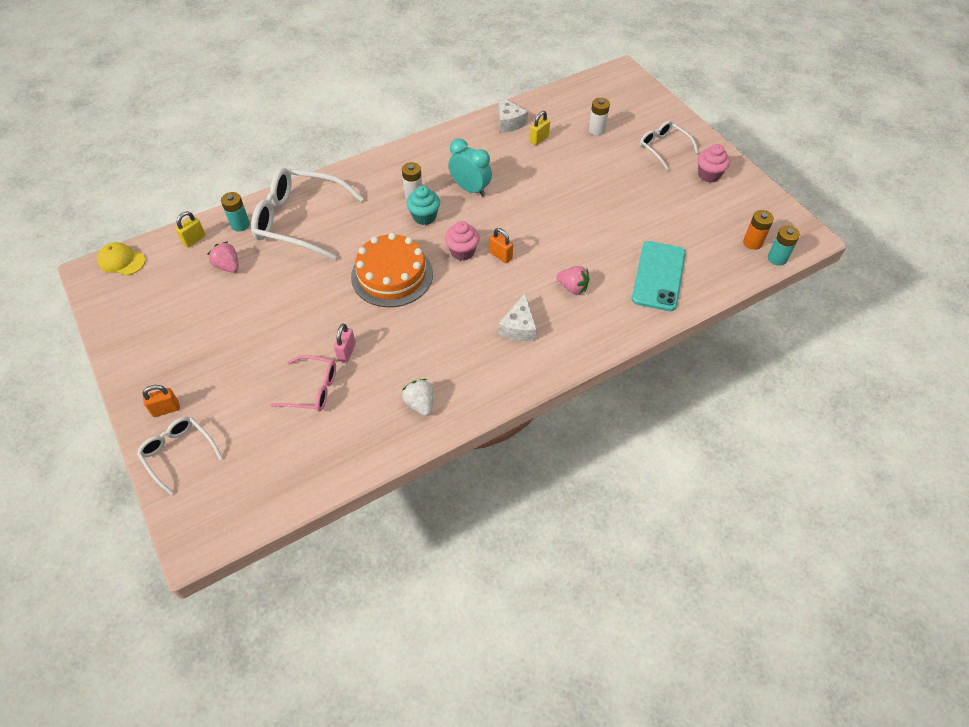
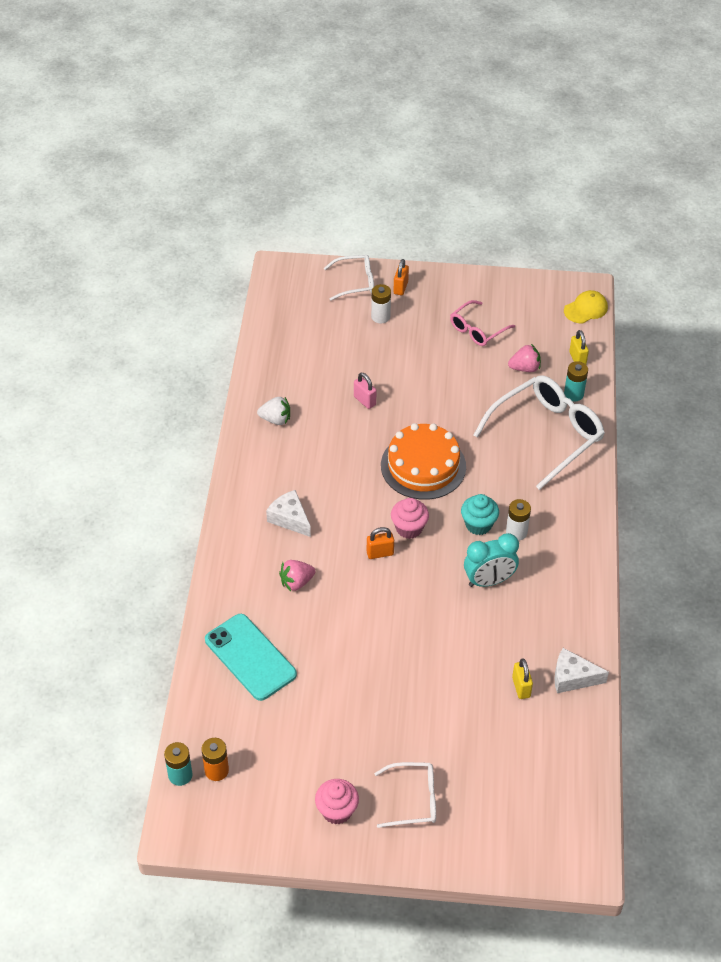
camera: 125 degrees right, 5 degrees down
(313, 389) = (346, 367): pink glasses -> pink glasses (477, 330)
(597, 130) = (495, 754): white battery -> white battery (380, 317)

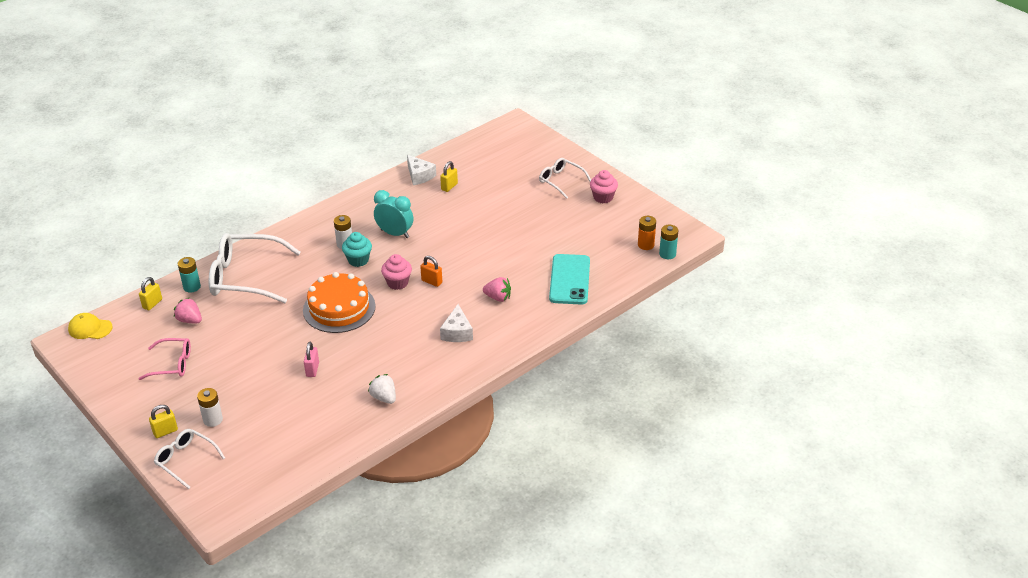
camera: 135 degrees left, 10 degrees down
(400, 288) = (165, 431): orange padlock -> yellow padlock

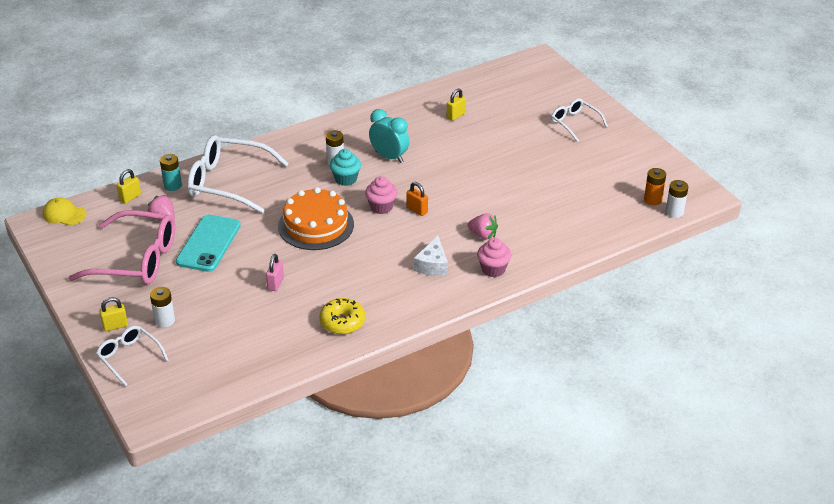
camera: 10 degrees right, 0 degrees up
(173, 364) = (137, 260): pink glasses -> pink glasses, size x1.84
(384, 398) = (342, 322): white strawberry -> yellow donut
(419, 176) = (427, 101): white cheese -> none
(569, 279) = (563, 226): turquoise phone -> turquoise phone (208, 243)
(603, 197) = (616, 145): pink cupcake -> pink cupcake (493, 269)
(667, 254) = (674, 212): turquoise battery -> white battery

